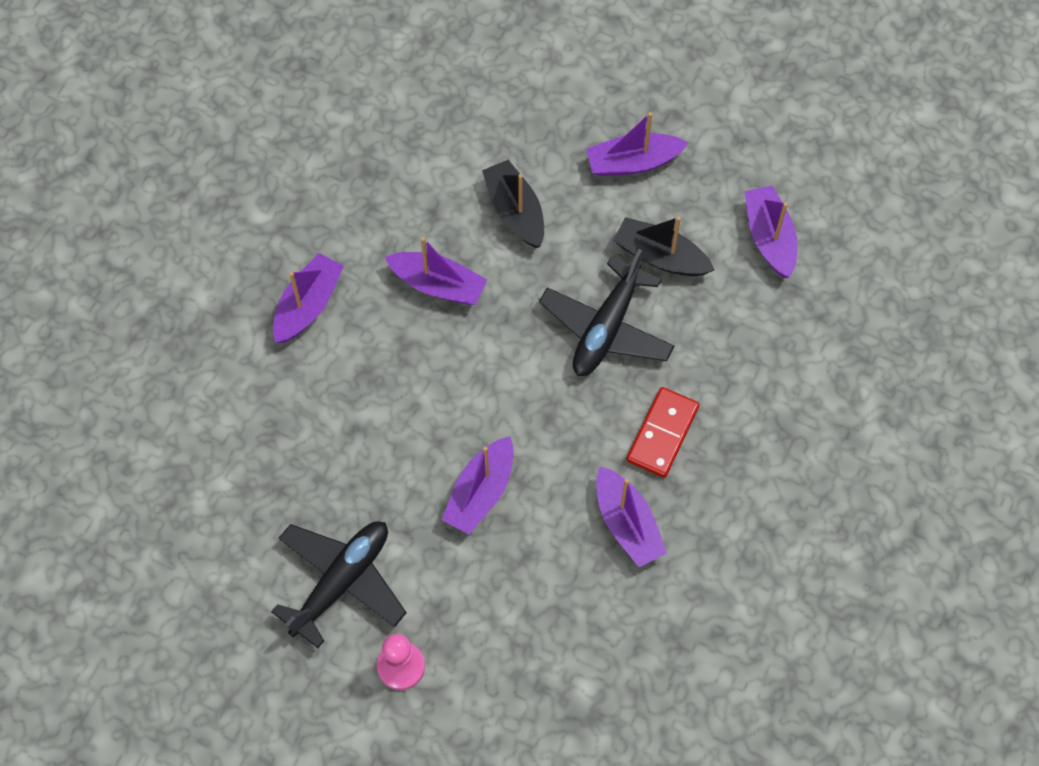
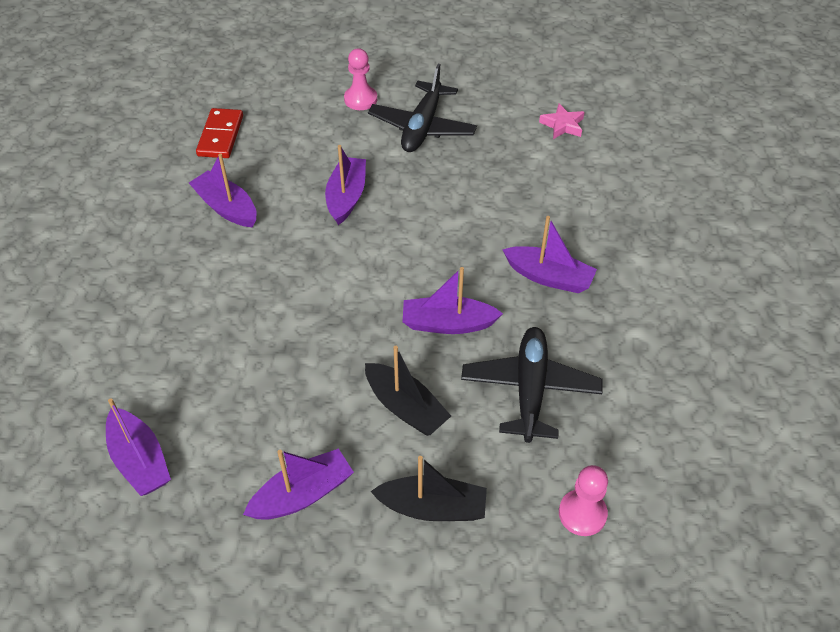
camera: 160 degrees right, 15 degrees down
(163, 523) = (562, 125): none -> pink star
(308, 305) = (549, 277): purple boat -> purple boat turned 75 degrees counterclockwise
(407, 75) = (582, 514): none -> pink pawn
(607, 328) = (283, 333): black plane -> black plane (530, 390)
(660, 256) = (249, 408): black boat -> black boat (432, 507)
(662, 434) = (212, 270): red domino -> red domino (221, 136)

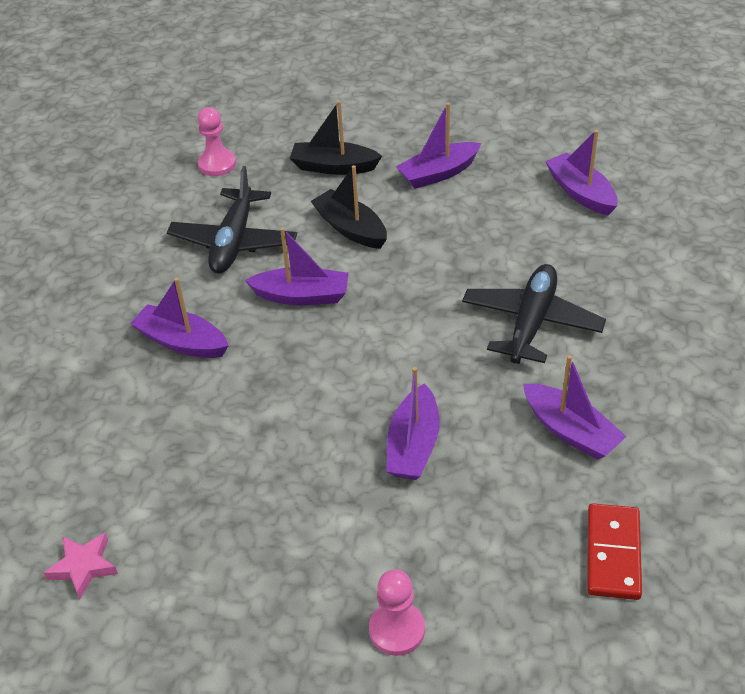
camera: 175 degrees left, 5 degrees down
(422, 127) = (299, 567): black plane -> black plane (531, 323)

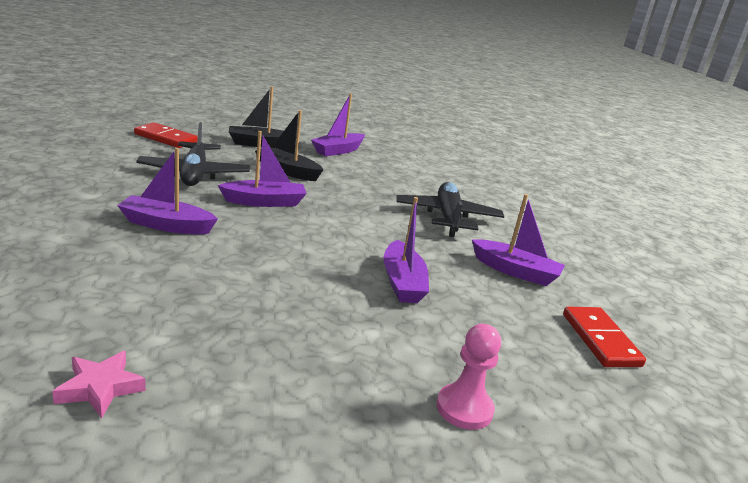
camera: 25 degrees left, 20 degrees down
(217, 164) = (166, 138): pink pawn -> red domino
(581, 193) = (438, 163): purple boat -> none

